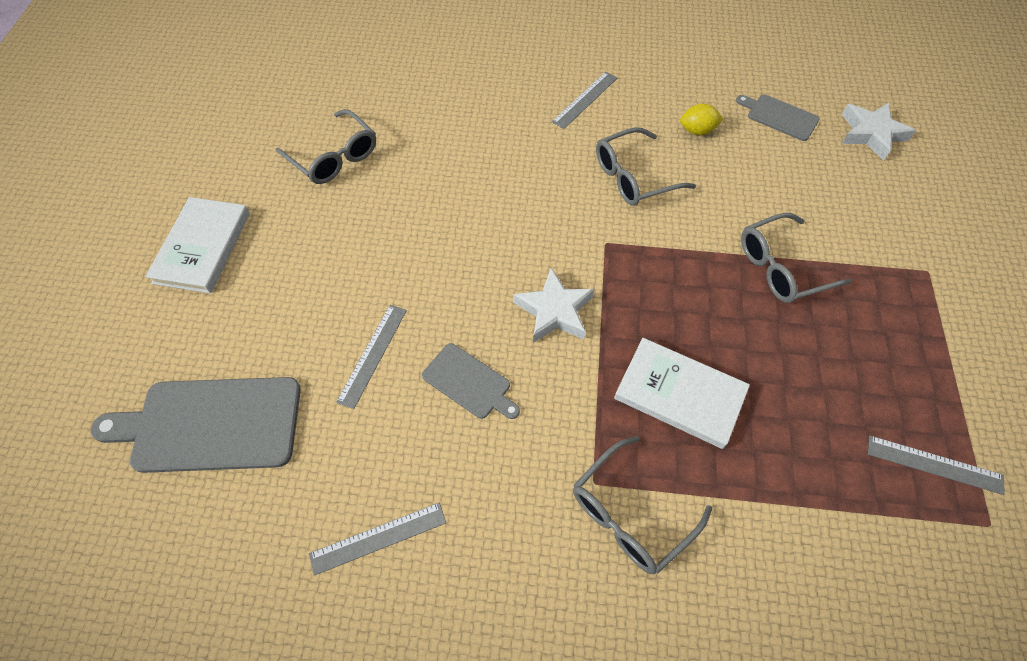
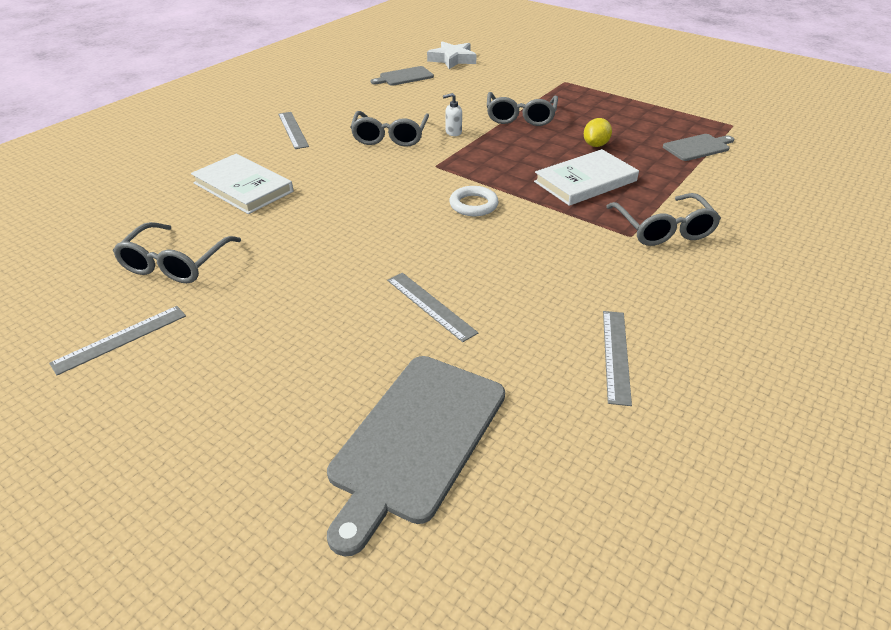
camera: 60 degrees left, 20 degrees down
(202, 247) = (173, 388): white book -> white book (243, 187)
(334, 157) = (175, 263): grey glasses -> grey glasses turned 120 degrees clockwise
(469, 383) = (503, 263): grey cutting board -> grey cutting board (698, 147)
(554, 311) = (473, 205): white star -> white ring
(688, 223) = (453, 132): none -> white soap dispenser
(697, 131) = (380, 103): yellow lemon -> yellow lemon (595, 145)
(934, 464) = (688, 125): grey ruler -> grey ruler (120, 339)

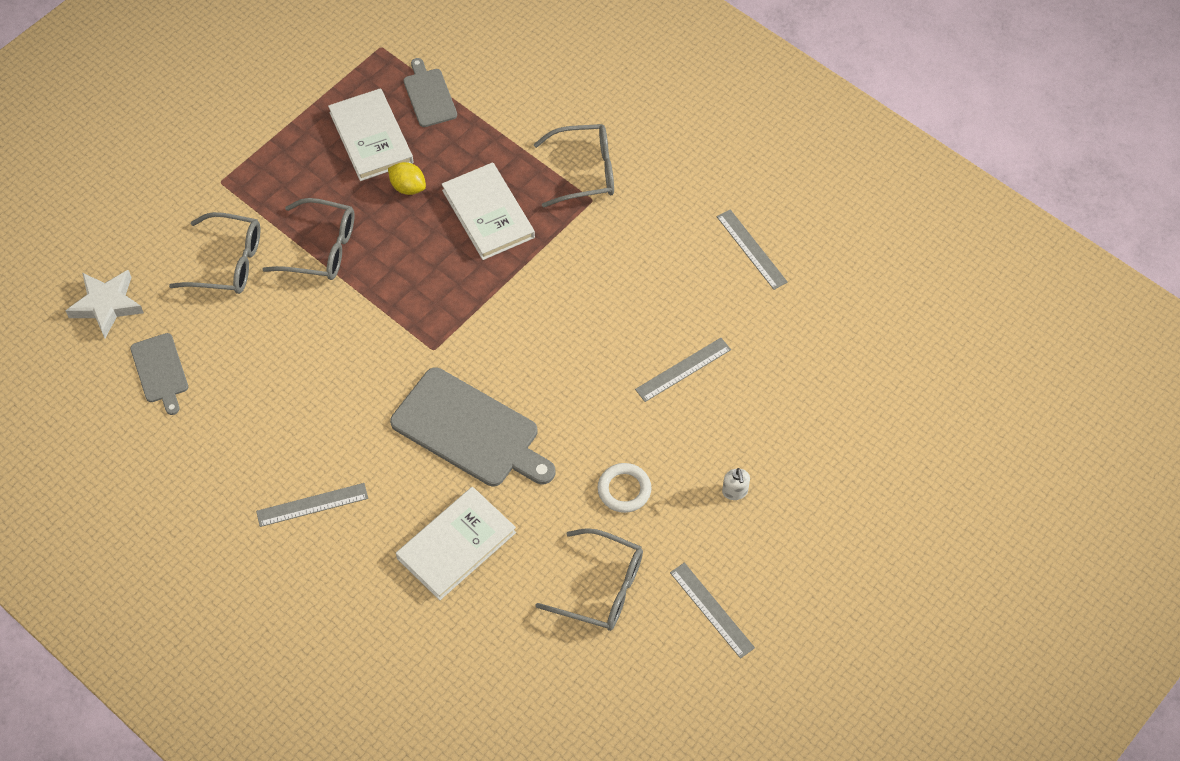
camera: 85 degrees left, 20 degrees up
(390, 137) = (352, 393): grey glasses -> grey glasses (228, 262)
(416, 440) = (829, 387): grey cutting board -> grey cutting board (470, 430)
(453, 132) = (351, 325): white soap dispenser -> white soap dispenser (735, 492)
(473, 205) = (522, 320): white ring -> white ring (624, 490)
(616, 355) = (751, 249): grey ruler -> grey ruler turned 45 degrees clockwise
(637, 127) = (371, 138): none -> white book

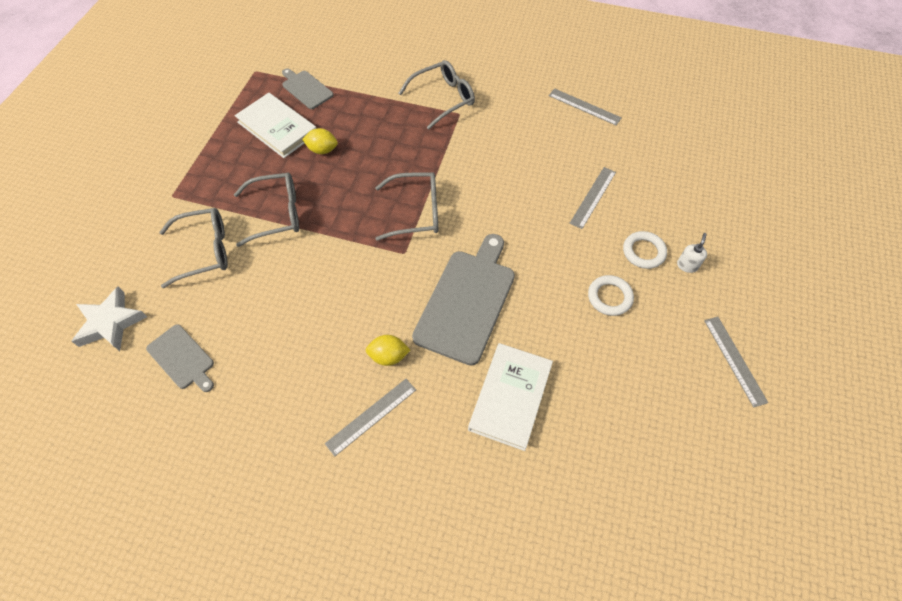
camera: 25 degrees left, 0 degrees up
(359, 453) = (388, 356): none -> yellow lemon
(470, 430) = (467, 301): grey cutting board -> grey cutting board turned 75 degrees counterclockwise
(488, 214) = (391, 147): white book -> none
(601, 587) = (643, 380): grey glasses -> grey glasses (416, 212)
(696, 456) = (643, 252): none -> white ring
(711, 610) = (734, 360): grey ruler -> grey ruler turned 45 degrees clockwise
(735, 492) = (687, 265): white soap dispenser -> white soap dispenser turned 120 degrees counterclockwise

